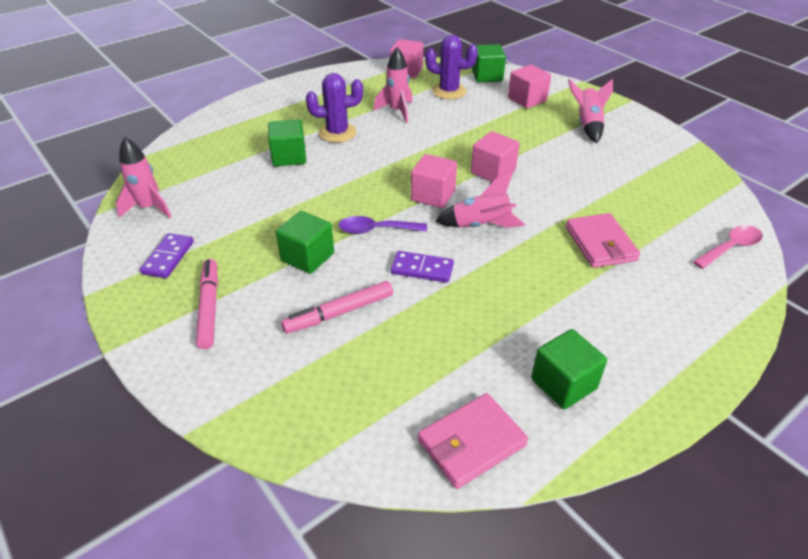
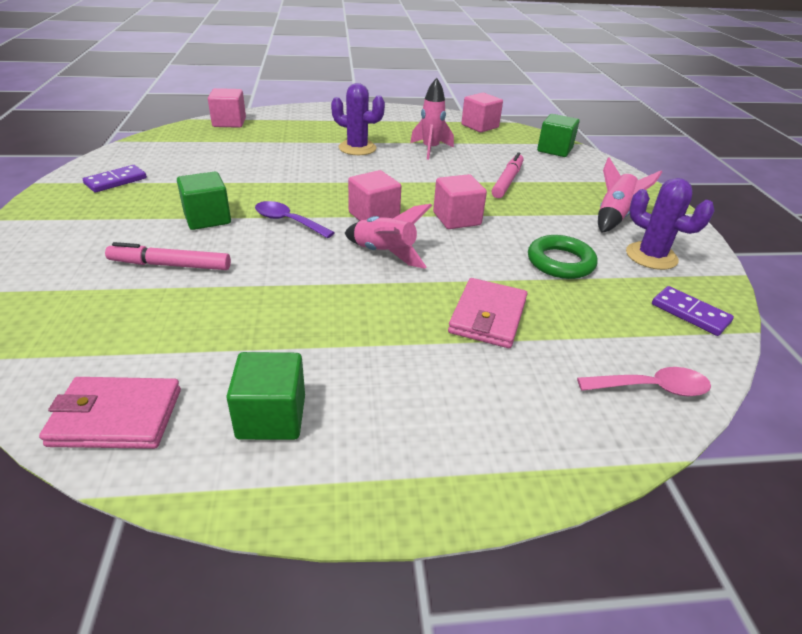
camera: 30 degrees right, 5 degrees down
(149, 208) = (152, 148): pink rocket -> none
(209, 307) = (91, 221): pink marker -> pink marker (507, 181)
(289, 157) = (295, 151): green cube -> none
(422, 269) = (283, 264): purple domino -> purple domino (690, 313)
(449, 91) = (500, 150): purple cactus -> purple cactus (651, 256)
(527, 99) = (572, 177): pink cube -> pink cube (229, 122)
(596, 179) = (560, 262): none -> green ring

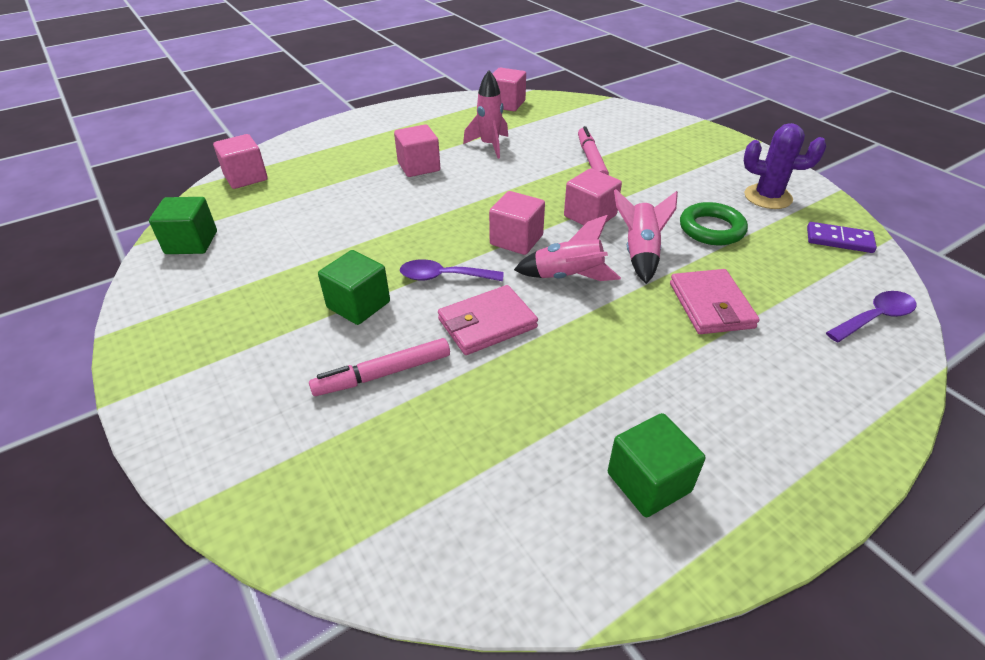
camera: 25 degrees left, 5 degrees up
(116, 181) = (200, 298): purple domino -> none
(116, 417) = (520, 555): pink wallet -> pink wallet (487, 323)
(357, 148) = (419, 167): purple cactus -> pink cube
(554, 150) = (596, 111): green cube -> green cube (191, 243)
(613, 216) = (706, 167): pink rocket -> pink rocket (640, 253)
(651, 388) = (874, 318): pink spoon -> purple spoon

